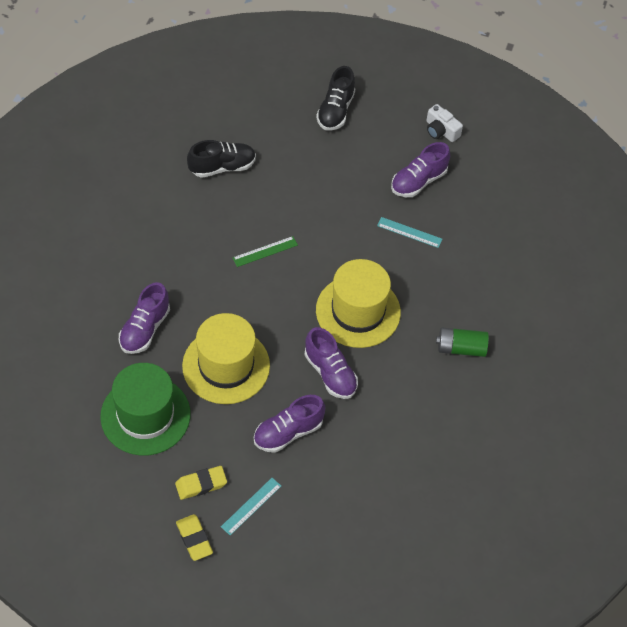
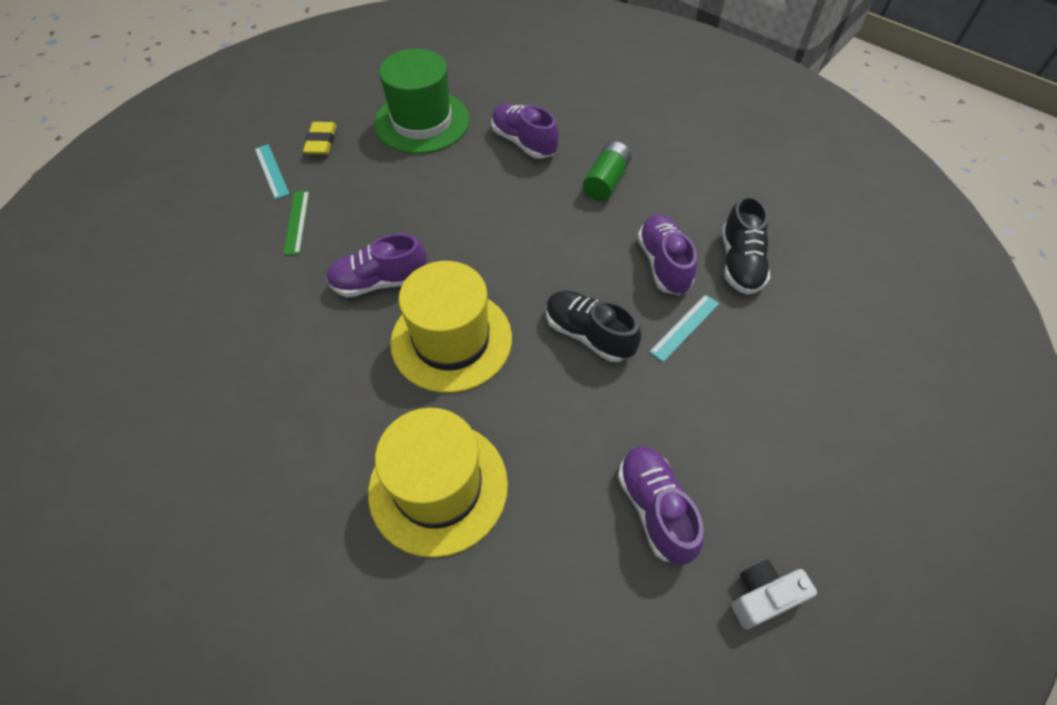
camera: 115 degrees right, 0 degrees up
(194, 539) = (271, 125): yellow eraser -> none
(226, 366) = (444, 193): yellow hat -> yellow hat (438, 487)
(265, 251) = (586, 269): green ruler -> green ruler (296, 222)
(288, 432) = (330, 222): purple shoe -> purple shoe (663, 264)
(335, 110) = (831, 434): black shoe -> black shoe (588, 334)
(409, 232) = (557, 454): turquoise ruler -> turquoise ruler (685, 327)
(461, 348) = (328, 446): green battery -> green battery (605, 182)

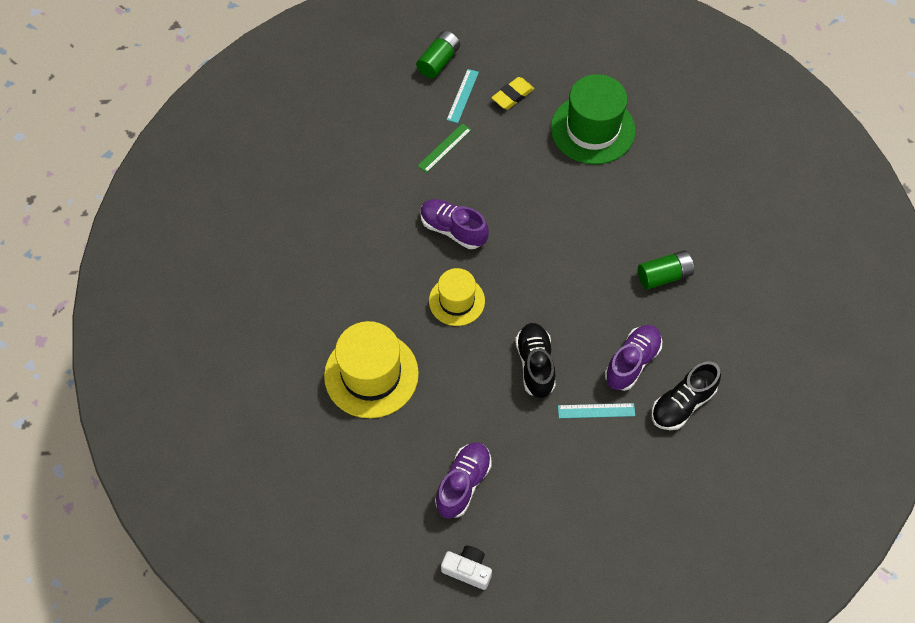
camera: 45 degrees right, 5 degrees up
(218, 160) = (438, 61): none -> green battery
(451, 340) = (456, 301): yellow hat -> yellow hat, size x0.62
(523, 142) = (643, 201): purple shoe -> none

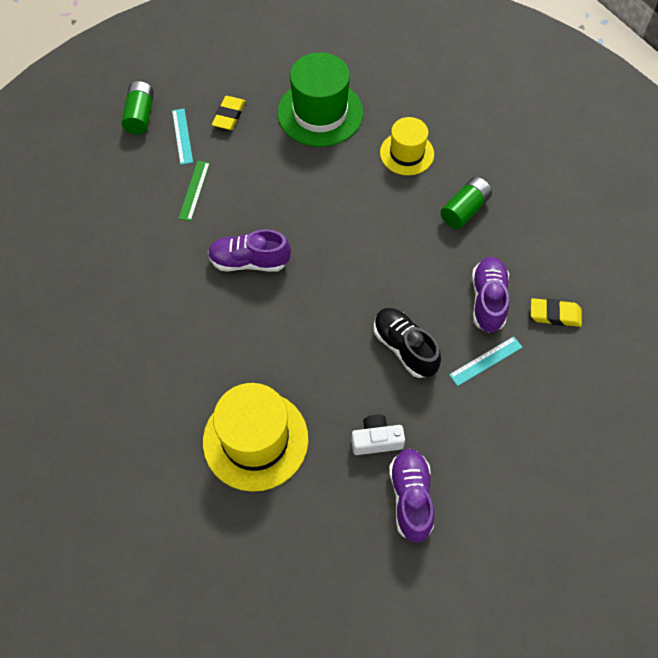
camera: 30 degrees left, 0 degrees up
(456, 301) = (294, 326): yellow hat -> yellow hat (407, 153)
(467, 570) = (468, 581): white camera -> white camera (376, 440)
(682, 404) = (555, 315): black shoe -> yellow eraser

